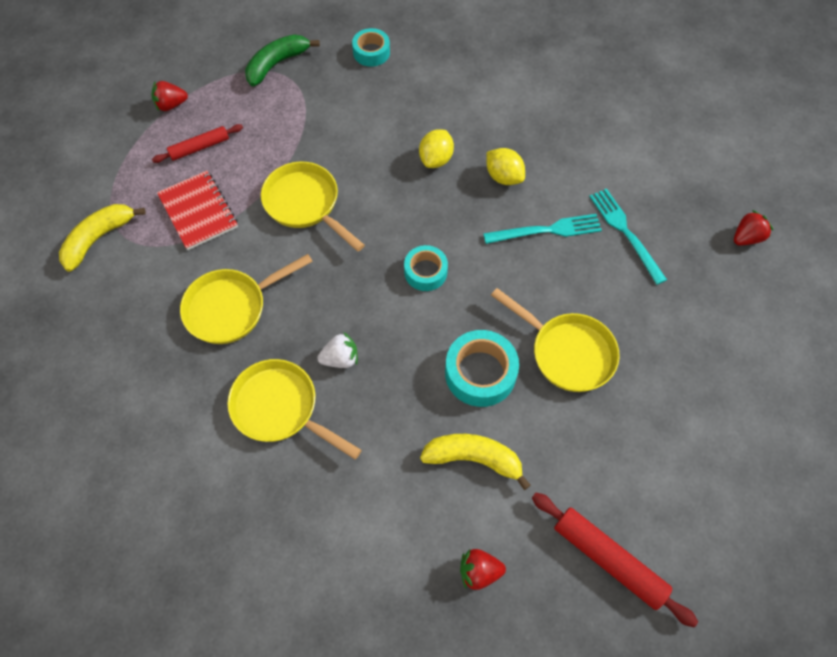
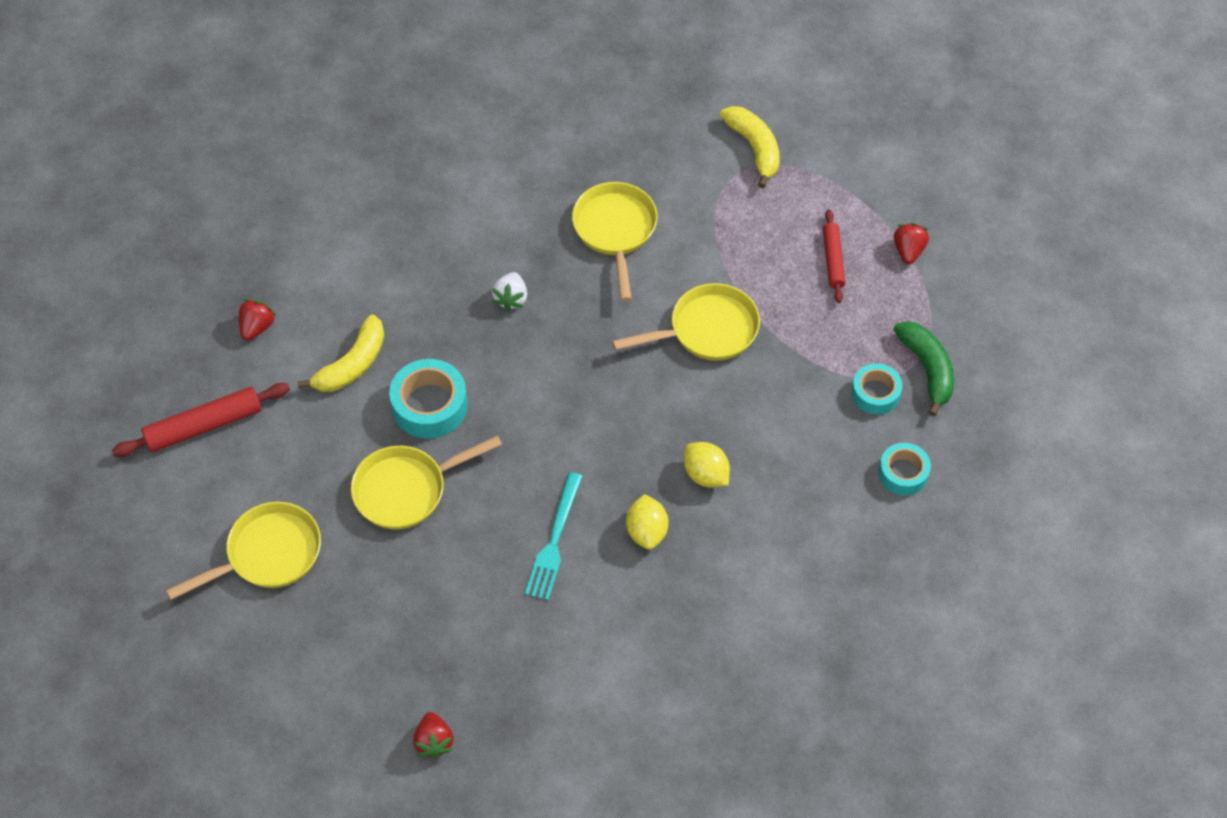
camera: 115 degrees right, 5 degrees down
(198, 211) = (746, 236): red notebook -> none
(280, 408) = (488, 237): yellow pan -> yellow pan (267, 554)
(425, 272) = (566, 405): turquoise tape -> turquoise tape (875, 393)
(503, 177) = (646, 531): yellow lemon -> yellow lemon turned 75 degrees counterclockwise
(625, 232) = (509, 618): turquoise fork -> none

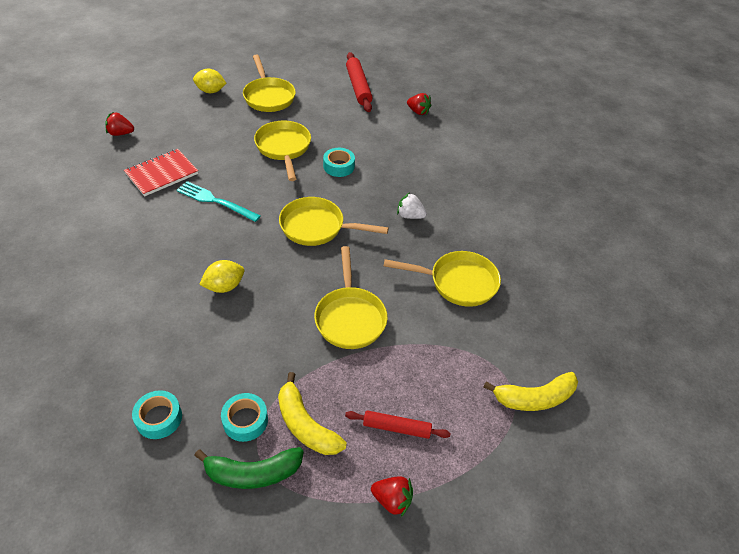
camera: 100 degrees right, 10 degrees down
(352, 364) = (380, 141): yellow banana -> yellow banana (305, 425)
(429, 405) = (339, 166): turquoise tape -> turquoise tape, size x0.64
(516, 636) = (162, 174): none -> red notebook
(567, 401) = (317, 227): none -> yellow pan
(646, 531) = (197, 245): yellow lemon -> yellow lemon (211, 91)

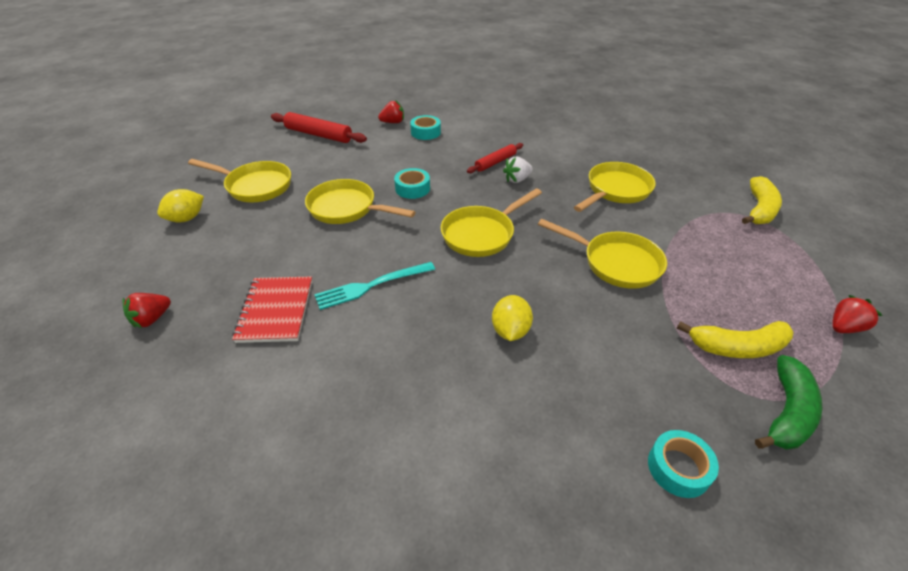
camera: 50 degrees left, 5 degrees down
(245, 421) = (714, 390): turquoise tape -> turquoise tape (425, 132)
(396, 428) = (763, 291): red rolling pin -> red rolling pin (495, 162)

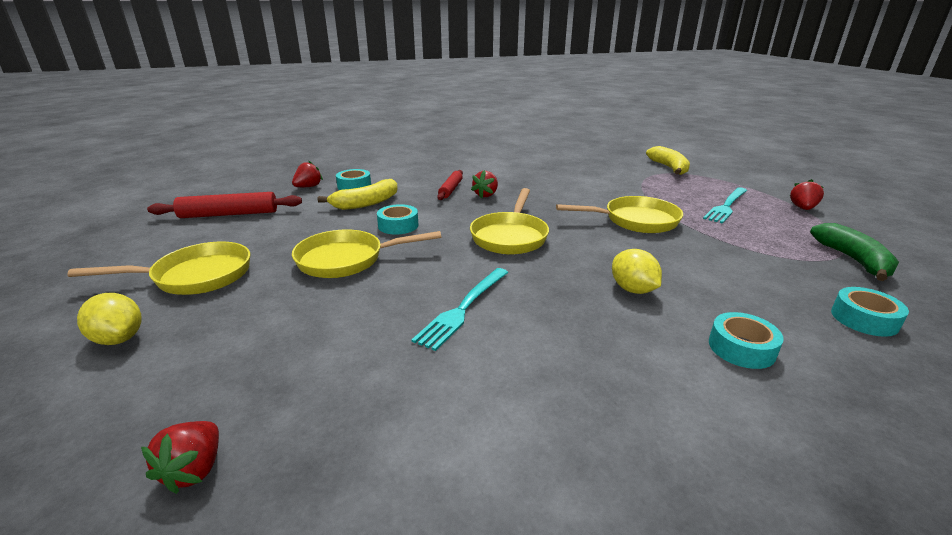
camera: 35 degrees left, 15 degrees down
(186, 218) = (119, 339): yellow lemon -> yellow lemon turned 60 degrees counterclockwise
(276, 310) = (382, 375): red notebook -> none
(517, 180) = (486, 195): white strawberry -> red strawberry
(520, 425) = (741, 348): none -> turquoise tape
(615, 190) = (569, 182): yellow pan -> none
(737, 347) = (776, 238): yellow banana -> yellow banana (366, 203)
(747, 285) = (726, 206): none -> turquoise fork

